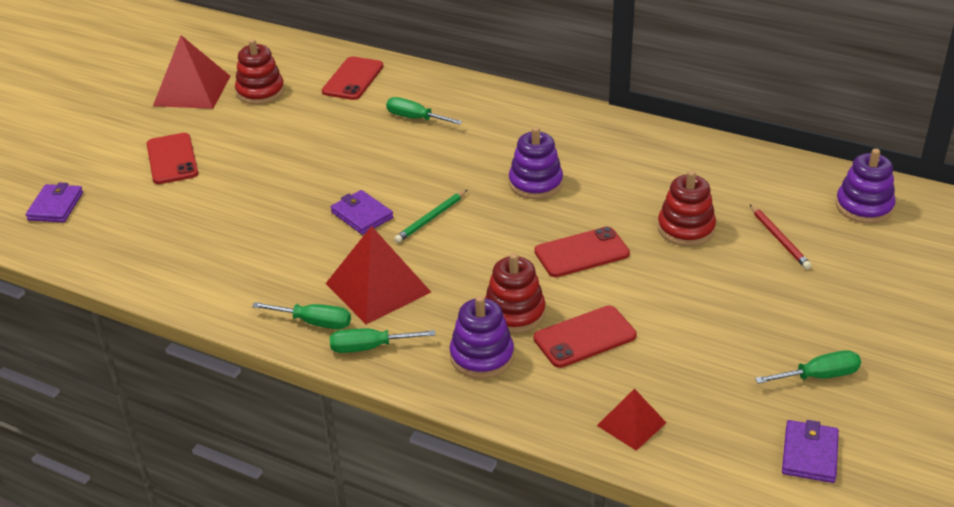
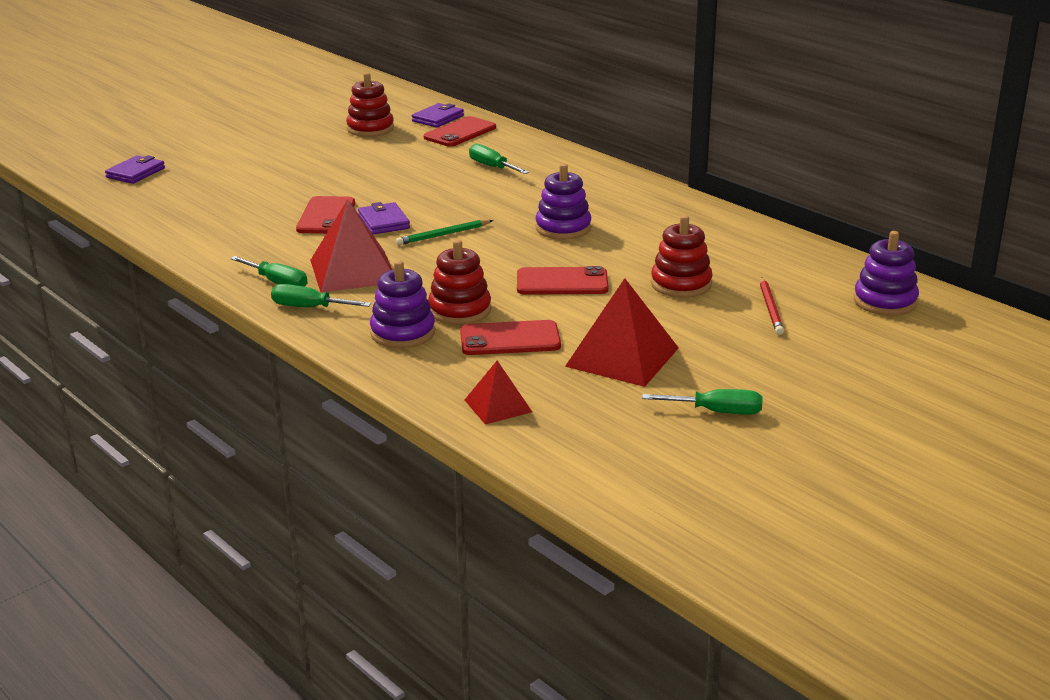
camera: 20 degrees right, 10 degrees down
(172, 159) = (255, 159): red phone -> red phone (326, 216)
(192, 90) = (313, 119): red pyramid -> red pyramid (622, 357)
(809, 454) = (653, 464): purple wallet -> purple wallet (438, 118)

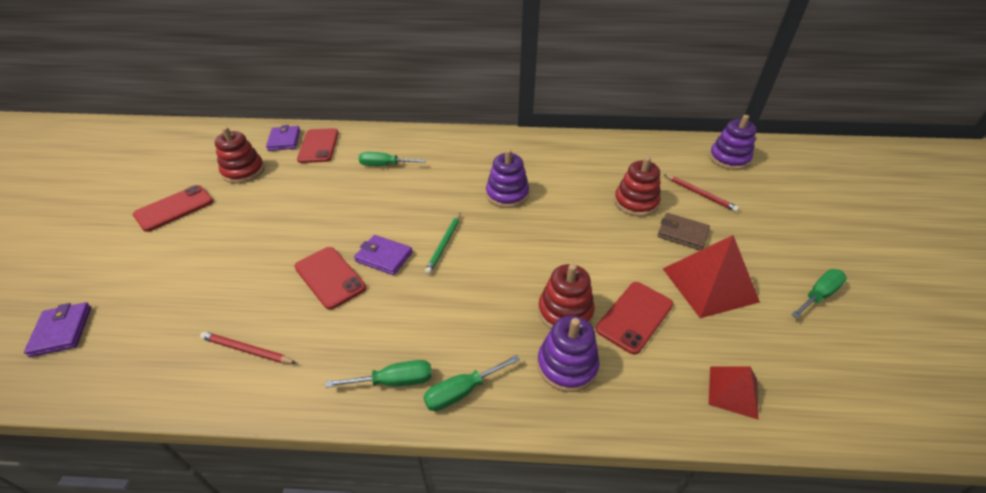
camera: 45 degrees left, 15 degrees up
(218, 228) = (247, 350): none -> red pencil
(353, 271) = (435, 323): red pyramid -> none
(562, 282) = (579, 242): red phone -> red phone (174, 208)
(677, 321) = (682, 234): none -> brown wallet

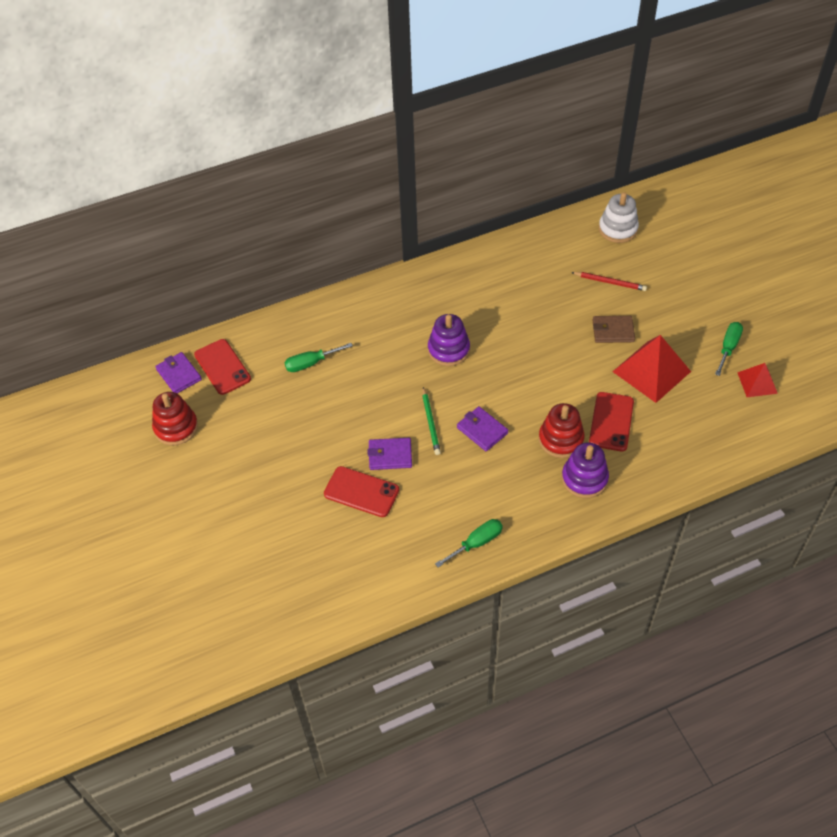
camera: 25 degrees left, 10 degrees up
(62, 331) = (188, 628): purple wallet -> purple wallet (482, 430)
(174, 208) = (152, 493): red phone -> none
(247, 350) = (351, 572): red pencil -> none
(462, 391) = (526, 528): green screwdriver -> none
(635, 202) = (562, 313): red stacking toy -> none
(729, 159) = (618, 229): purple stacking toy -> white stacking toy
(733, 391) = (696, 448): red pyramid -> red pyramid (757, 382)

